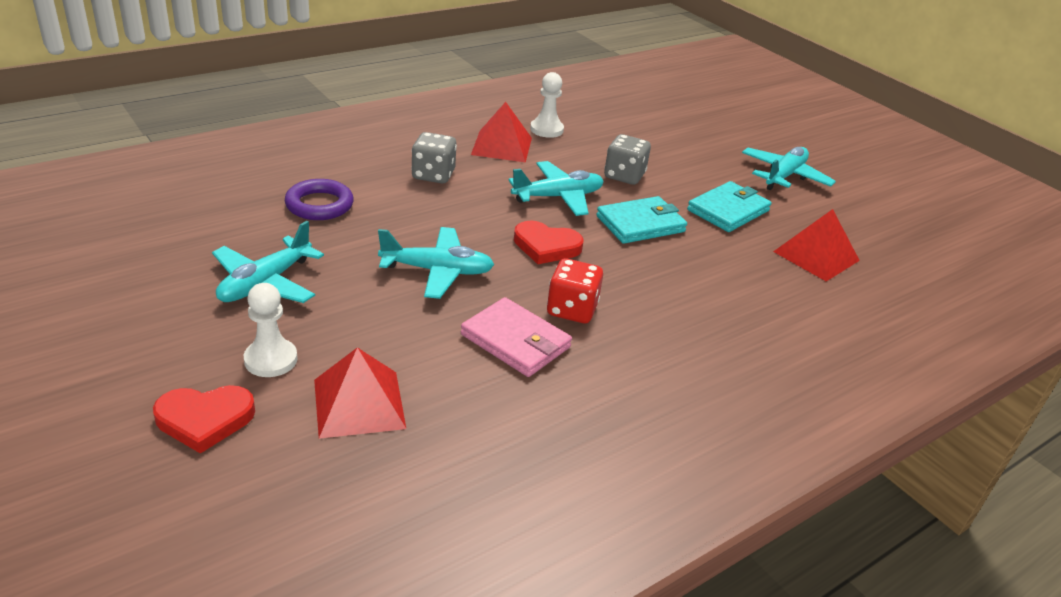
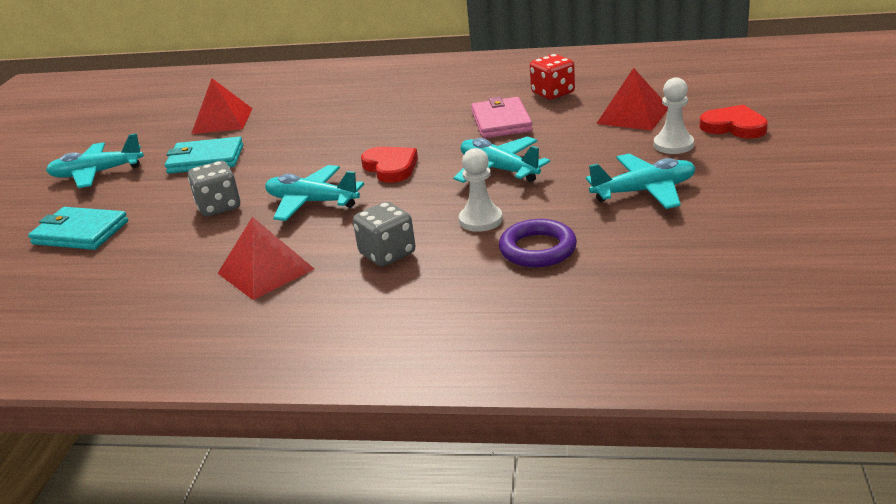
camera: 130 degrees left, 5 degrees down
(546, 129) = (182, 280): white pawn -> white pawn (480, 220)
(572, 310) = (440, 128): red dice -> red dice (553, 93)
(640, 224) = (291, 166): turquoise wallet -> turquoise wallet (80, 232)

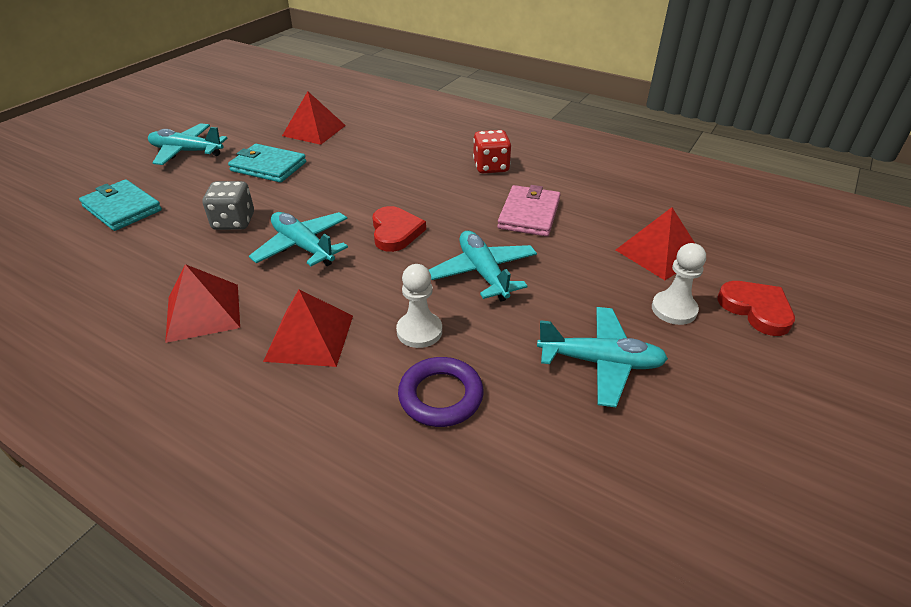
camera: 20 degrees right, 10 degrees up
(387, 254) = (309, 337): grey dice -> red pyramid
(553, 93) = (601, 196): red dice -> red dice (491, 167)

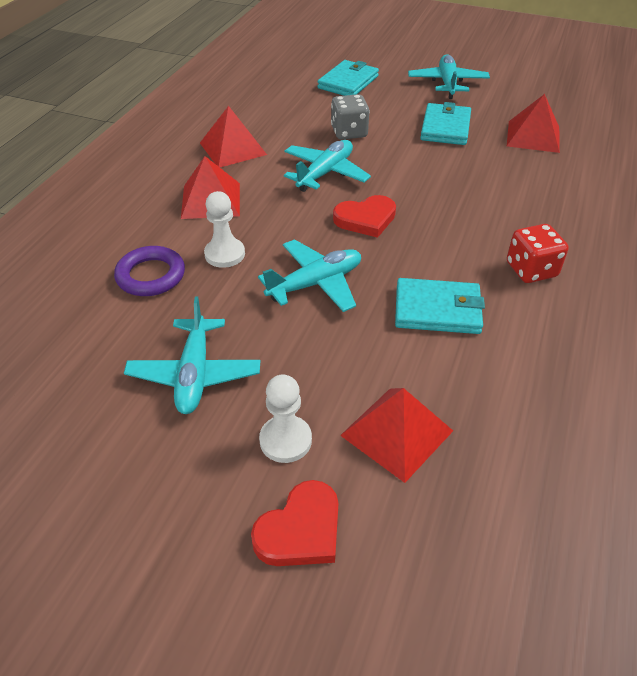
camera: 80 degrees right, 5 degrees up
(529, 214) = (437, 310): pink wallet -> turquoise wallet

